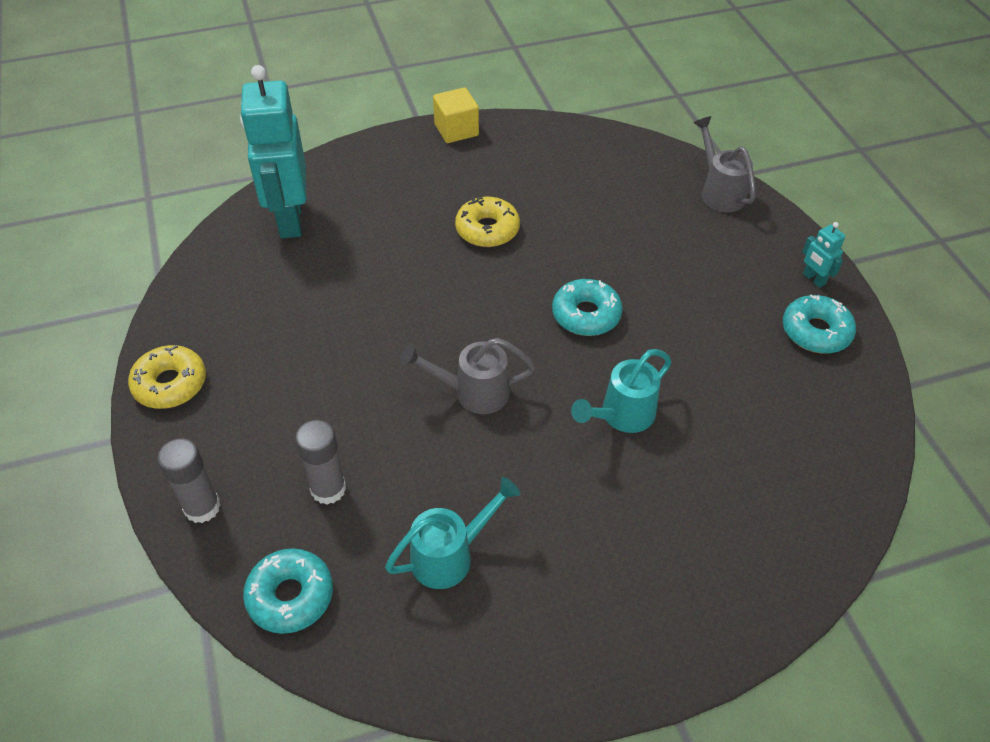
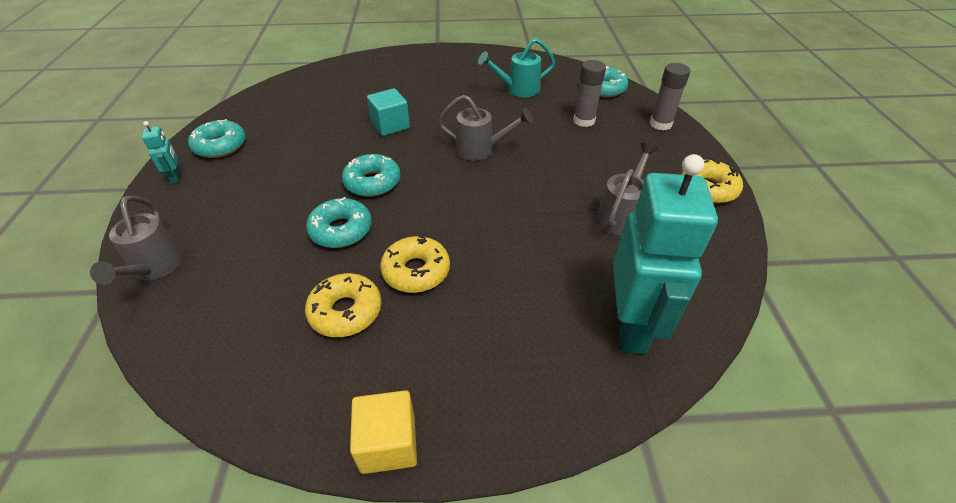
camera: 165 degrees left, 5 degrees down
(287, 325) = (621, 215): none -> grey watering can
(530, 190) = (346, 311): none -> yellow donut
(582, 254) = (341, 230): none -> turquoise donut
(622, 415) = (390, 125): turquoise watering can -> turquoise cube

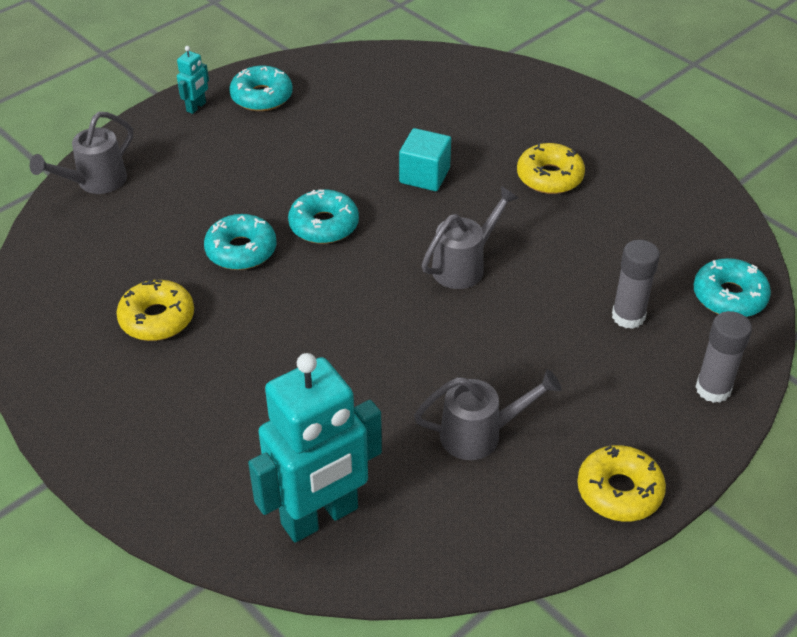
camera: 50 degrees right, 0 degrees up
(388, 443) = (65, 425): yellow cube -> none
(416, 271) = (242, 331): yellow donut -> yellow donut (549, 177)
(480, 150) = (464, 266): grey watering can -> grey watering can turned 105 degrees counterclockwise
(518, 90) = (622, 226): turquoise watering can -> none

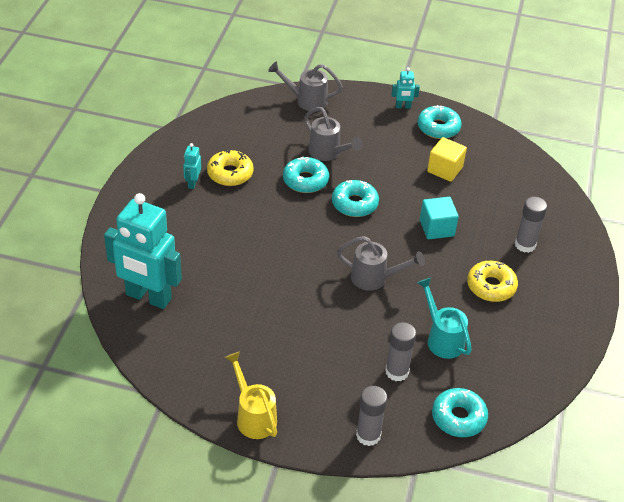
camera: 55 degrees right, 0 degrees up
(137, 367) = (192, 183): none -> turquoise robot
(335, 124) = (445, 169): none -> yellow cube
(479, 435) = (249, 338): grey watering can -> grey watering can (328, 153)
(506, 122) = (525, 245): none -> grey glue stick
(602, 253) = (442, 339): none -> turquoise watering can
(619, 491) = (253, 416): yellow donut -> yellow watering can

